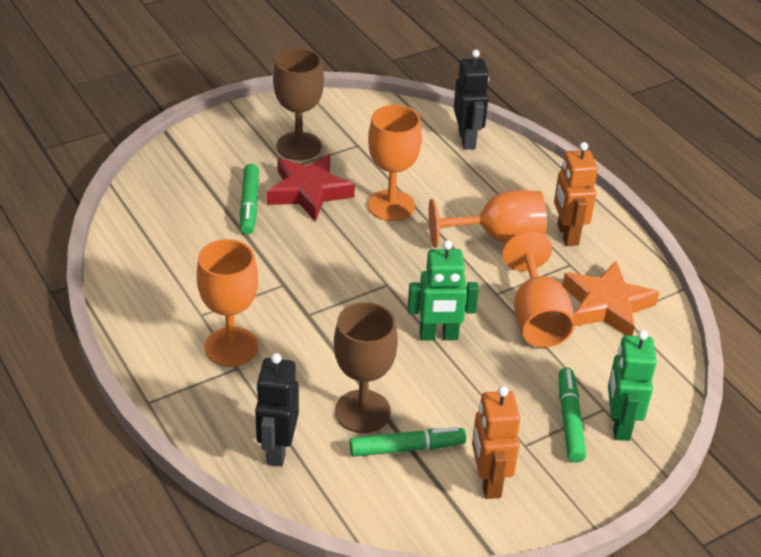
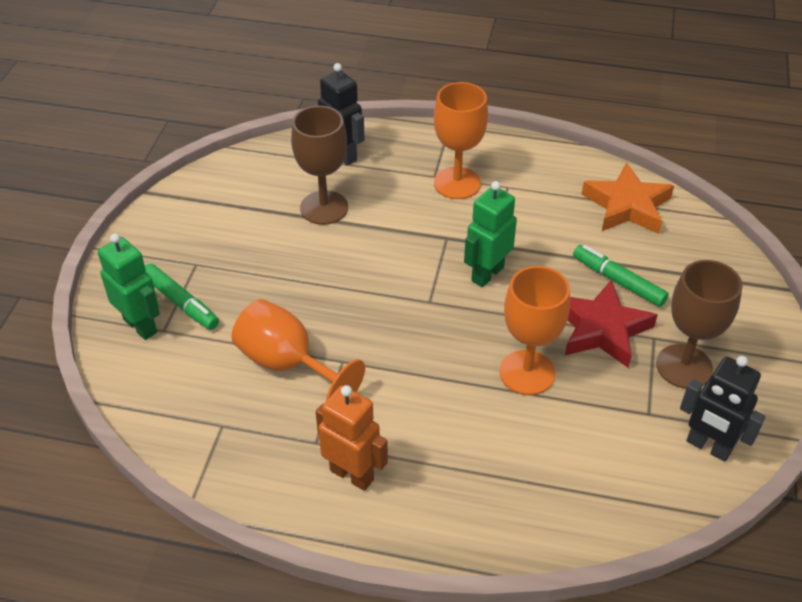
camera: 135 degrees right, 5 degrees up
(407, 448) = (269, 208): green marker -> none
(438, 336) = (341, 292): green robot -> green robot (487, 274)
(467, 140) = (578, 515): black robot -> black robot (708, 447)
(488, 482) = (196, 226): orange robot -> none
(498, 237) = (405, 417): orange goblet -> none
(607, 305) = (243, 424): orange star -> orange star (627, 206)

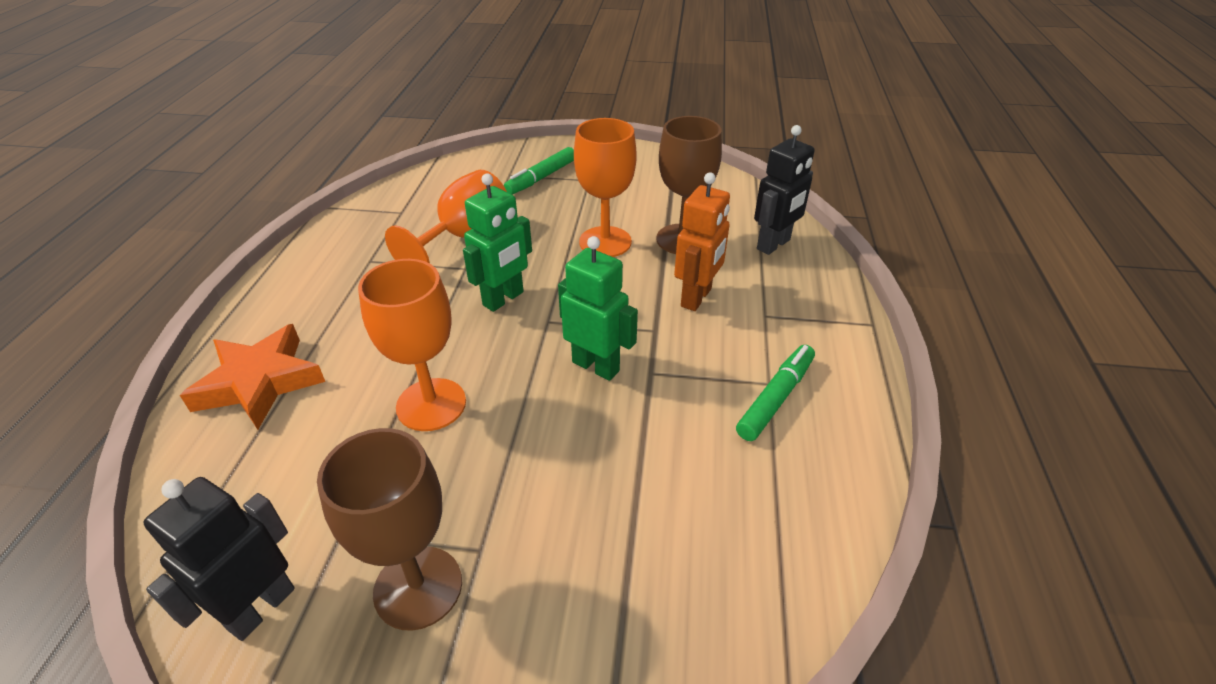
camera: 85 degrees right, 5 degrees down
(140, 326) = (514, 164): green robot -> green robot (503, 299)
(352, 474) = (326, 283): orange robot -> orange robot (696, 298)
(457, 183) = (758, 335): orange goblet -> orange goblet (605, 242)
(601, 329) = (499, 483): red star -> none
(618, 281) = (596, 507): green marker -> green marker (776, 398)
(627, 206) = (772, 528): orange star -> orange star (259, 382)

